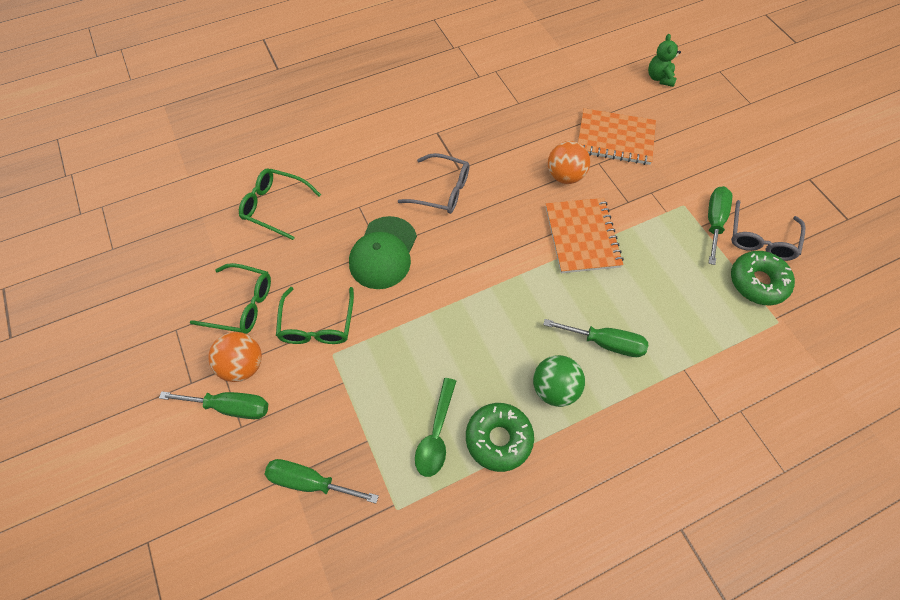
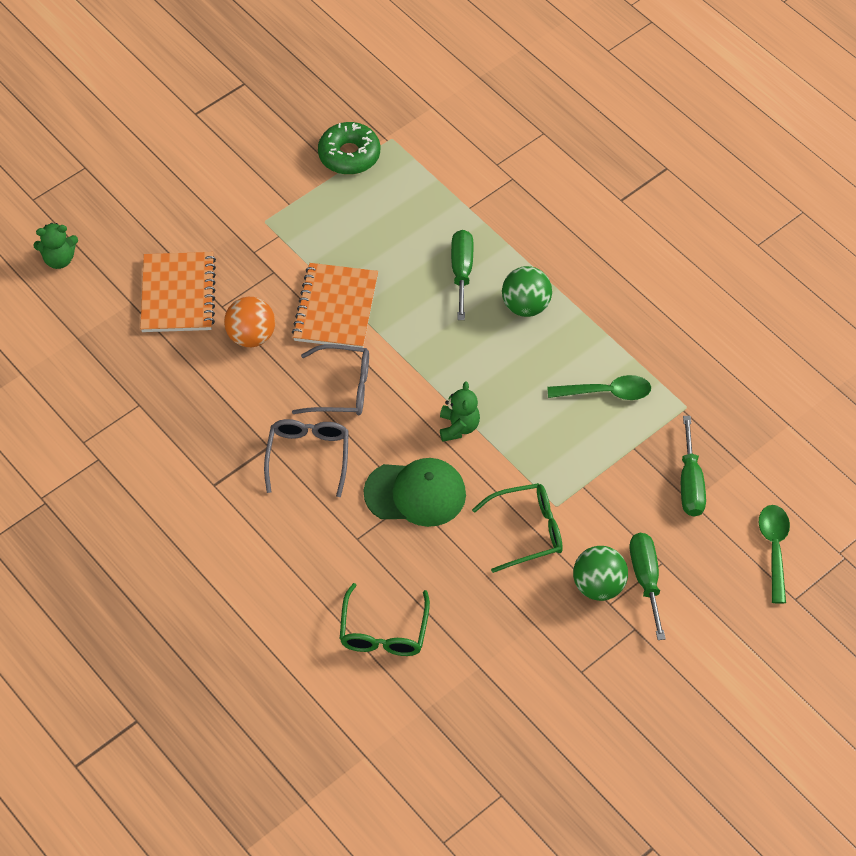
camera: 105 degrees left, 5 degrees down
(207, 541) = (774, 548): none -> green spoon
(241, 305) = (528, 615): green glasses -> none
(243, 365) = (598, 586): orange ball -> green ball
(436, 299) = (458, 427): none -> green teddy bear
(498, 439) = (592, 342): green donut -> none
(582, 237) = (336, 308): orange notebook -> orange notebook turned 60 degrees counterclockwise
(714, 222) = (280, 193): green screwdriver -> none
(761, 239) = (292, 153): grey glasses -> grey glasses (341, 388)

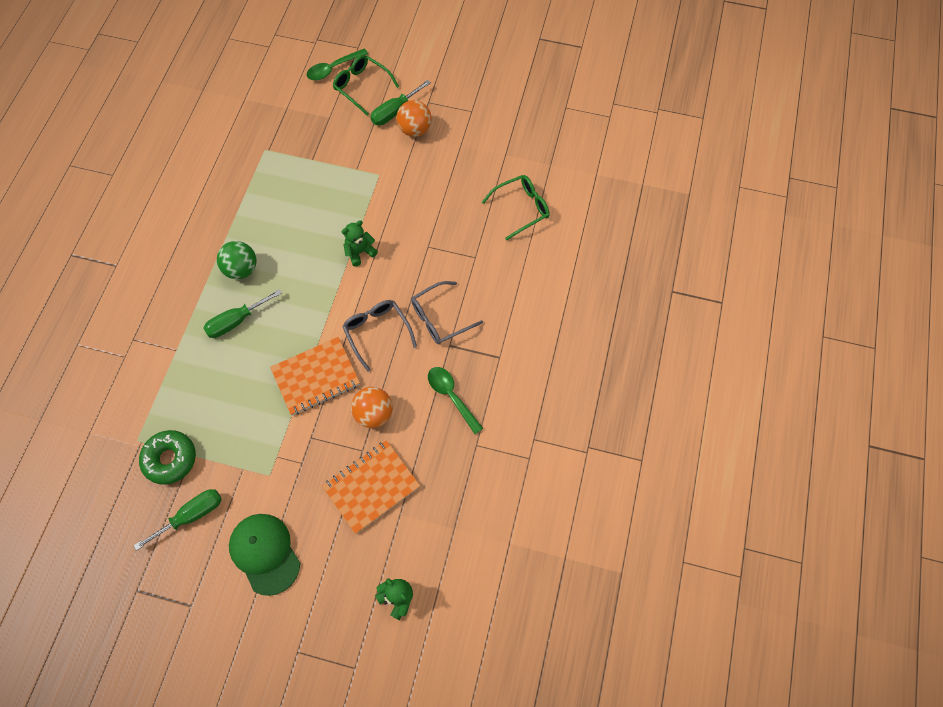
camera: 125 degrees left, 10 degrees up
(415, 494) = (423, 246): green cap -> green cap (265, 553)
(527, 531) = (406, 179): green glasses -> green glasses (362, 86)
(598, 586) = (415, 129): green ball -> orange ball
(606, 392) = (281, 192): green spoon -> green spoon (451, 396)
(690, 483) = (317, 123): green screwdriver -> green screwdriver (192, 515)

